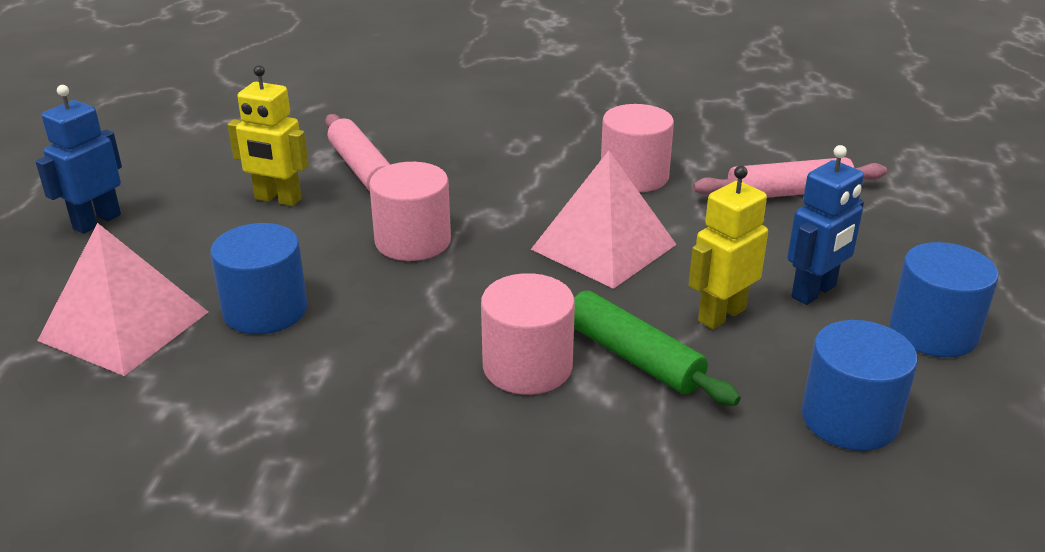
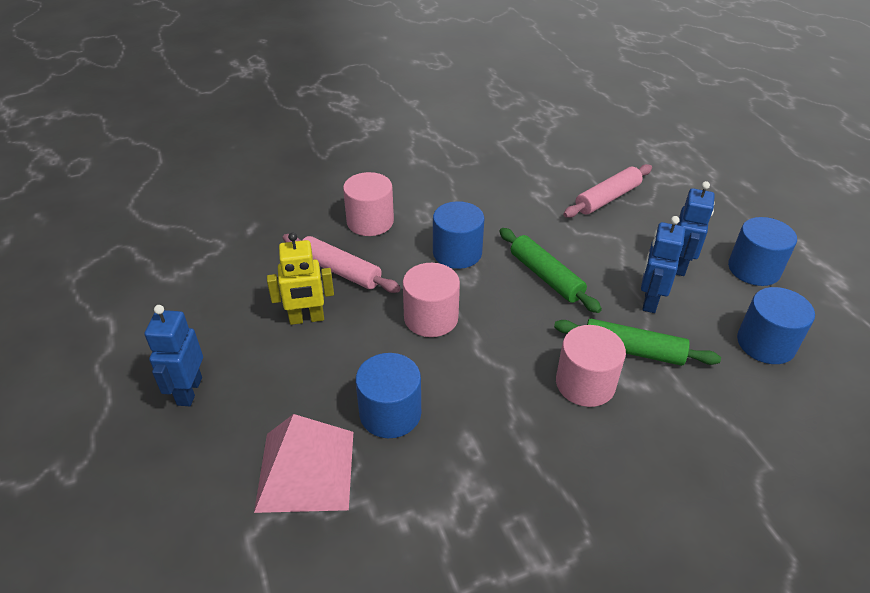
camera: 30 degrees left, 10 degrees up
(517, 191) = (457, 253): none -> blue cylinder
(603, 246) = (546, 277): pink pyramid -> green rolling pin
(634, 176) = (514, 216): pink cylinder -> pink cylinder (370, 222)
(721, 315) = (649, 301): yellow robot -> blue robot

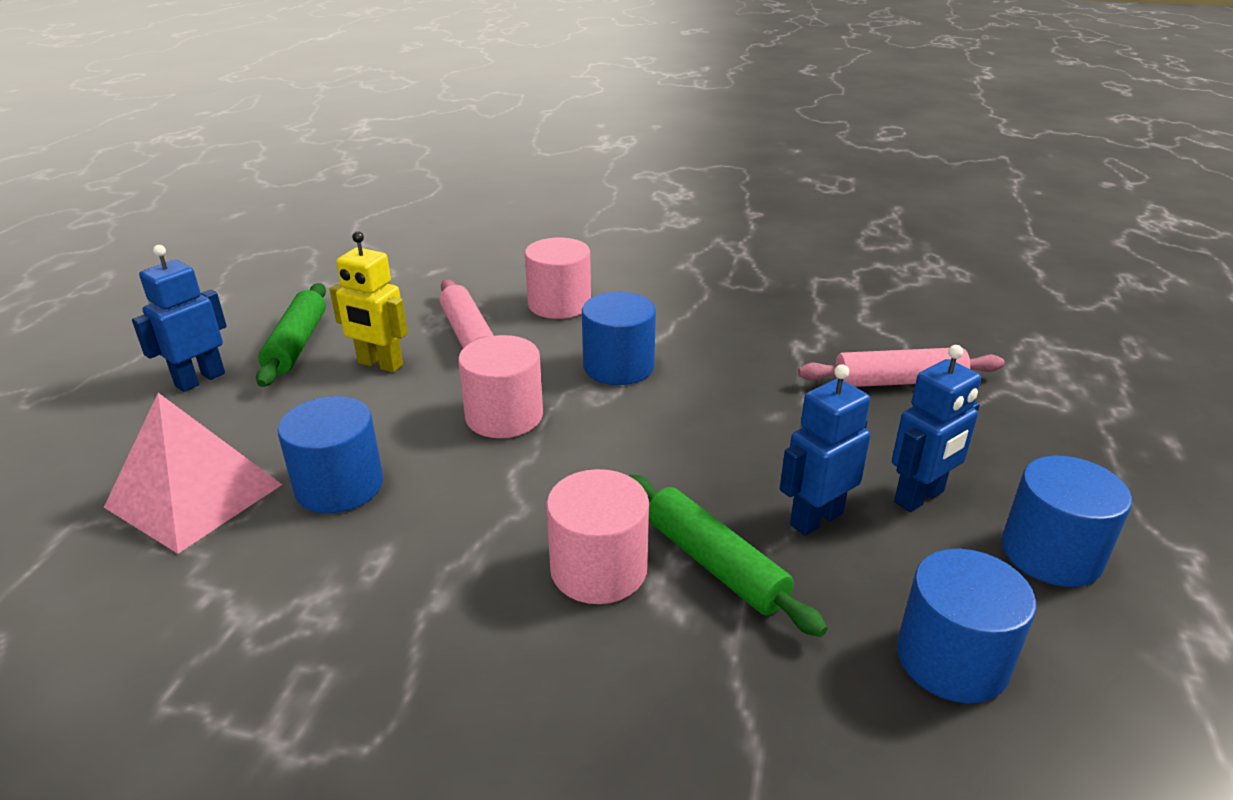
camera: 35 degrees right, 10 degrees down
(546, 277) = (698, 432): green rolling pin -> green rolling pin (297, 344)

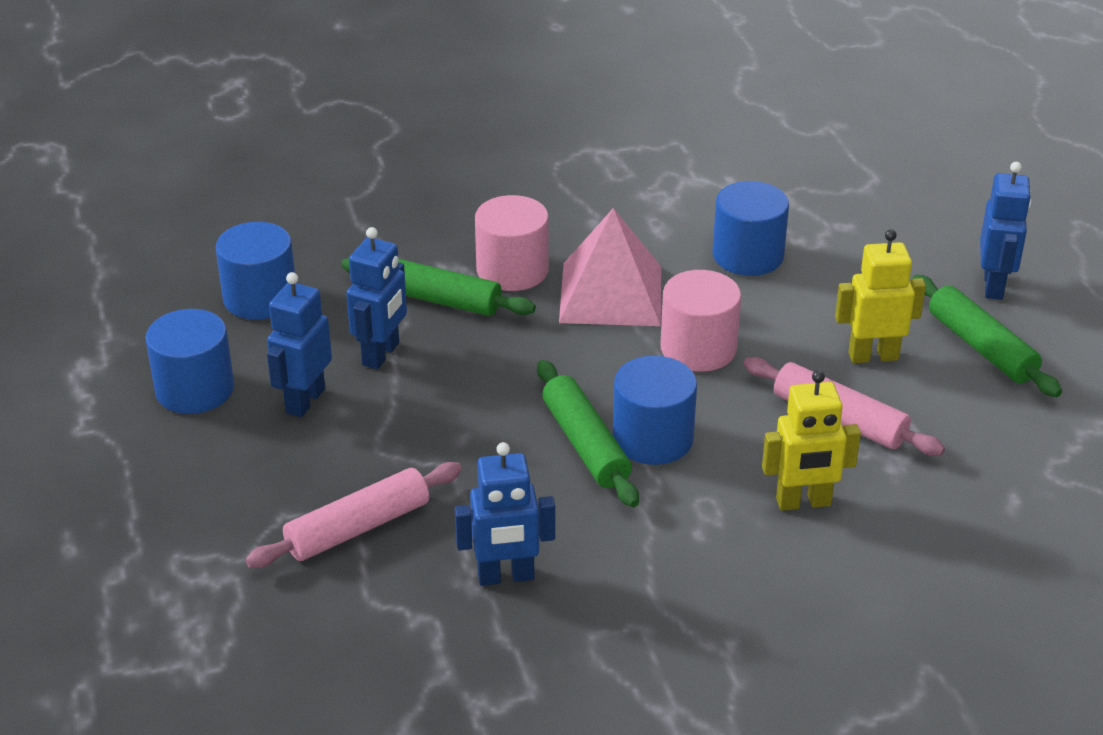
camera: 150 degrees right, 5 degrees up
(194, 495) = (833, 217): pink pyramid -> pink pyramid (611, 294)
(559, 304) = (803, 502): pink cylinder -> yellow robot
(675, 379) = (585, 445): none -> green rolling pin
(797, 326) = (506, 576): none -> blue robot

